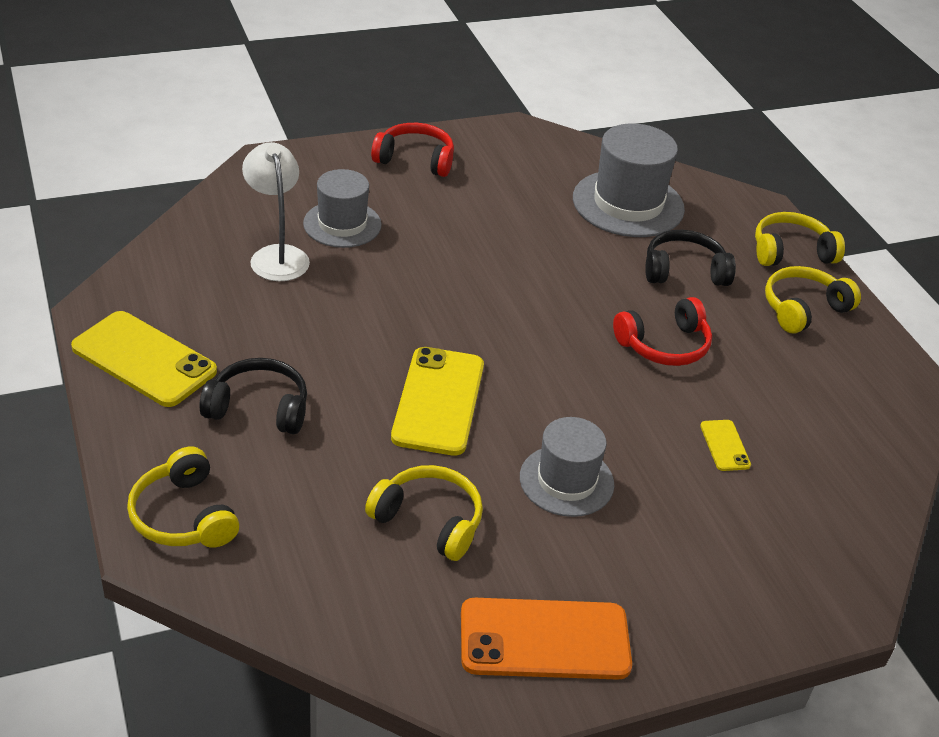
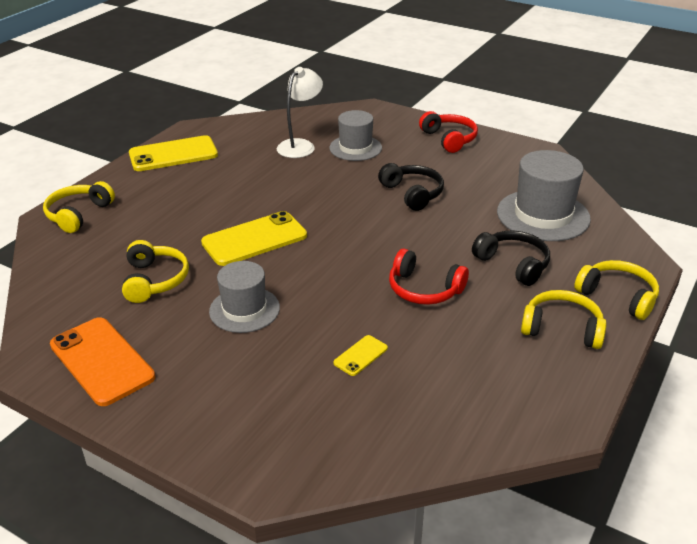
camera: 55 degrees right, 5 degrees down
(144, 359) = (173, 154): yellow phone -> yellow phone turned 75 degrees clockwise
(259, 408) = (178, 196): black headphones -> black headphones (412, 193)

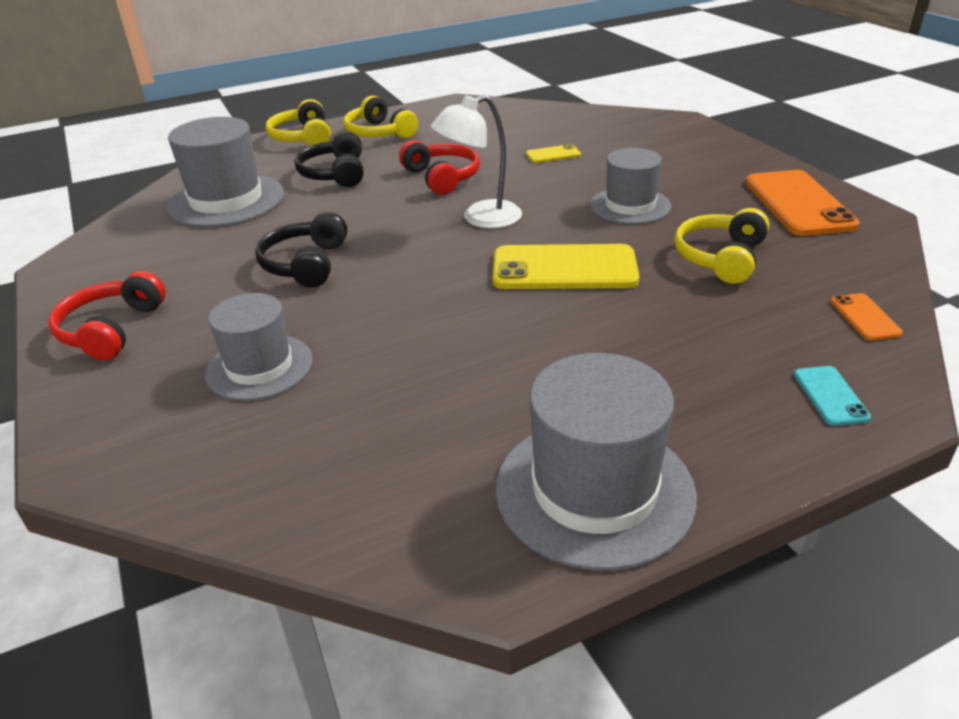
camera: 145 degrees left, 0 degrees up
(55, 264) = (864, 317): none -> orange phone
(78, 214) = (830, 396): yellow headphones -> turquoise phone
(173, 154) = (594, 490): yellow phone -> grey hat
(300, 145) = (334, 411): white lamp -> white lamp (480, 218)

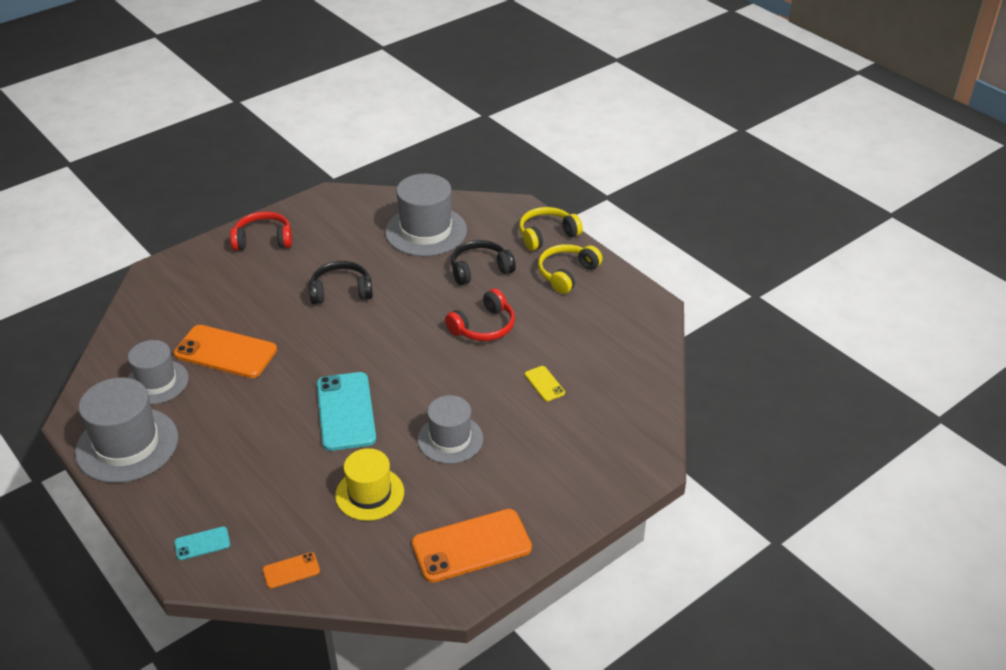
camera: 75 degrees right, 5 degrees up
(259, 367) = (229, 304): grey hat -> grey hat (156, 382)
(386, 371) = (225, 352): none -> orange phone
(480, 218) = (416, 359): white lamp -> none
(564, 269) = (345, 411): yellow phone -> turquoise phone
(720, 257) = (369, 494): yellow headphones -> yellow hat

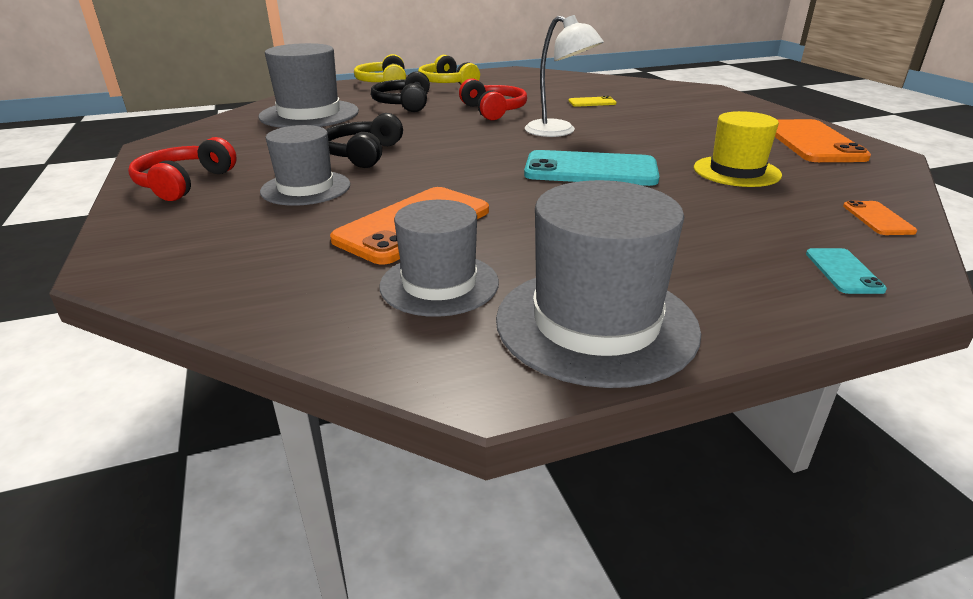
camera: 70 degrees left, 10 degrees down
(436, 378) = (559, 131): none -> white lamp
(450, 439) = (656, 135): grey hat -> grey hat (306, 188)

